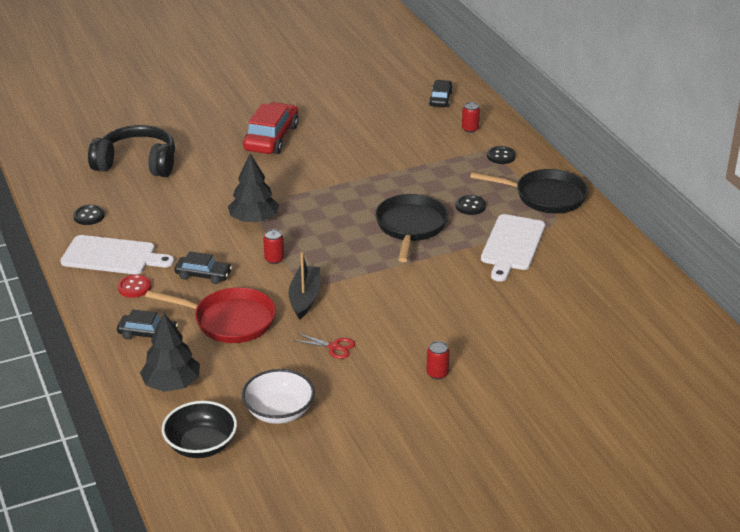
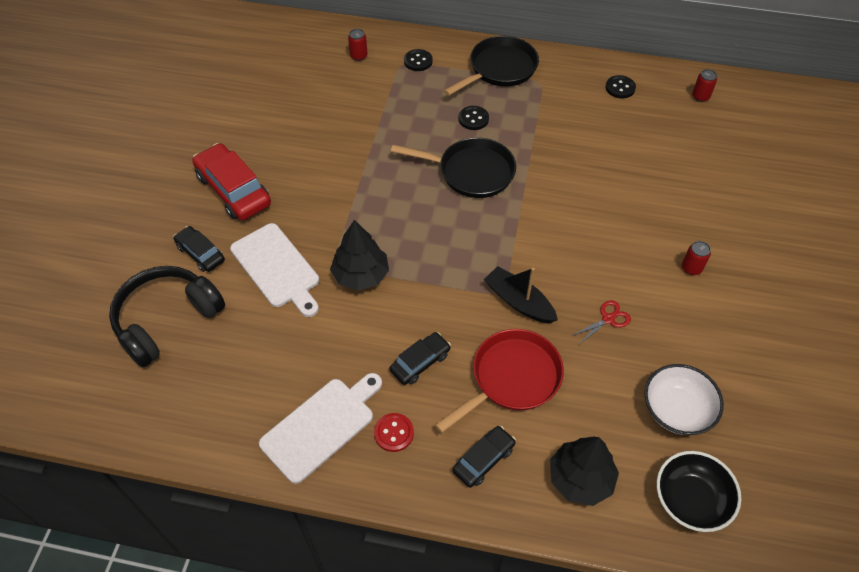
camera: 55 degrees left, 20 degrees up
(89, 216) = (226, 413): black button -> black button (620, 88)
(274, 259) = (440, 293): red can -> red can (700, 96)
(411, 227) = (471, 172): black pan -> black pan turned 150 degrees clockwise
(440, 99) = (293, 47): black car -> black car (200, 253)
(512, 245) = (550, 125): white cutting board -> white cutting board (277, 268)

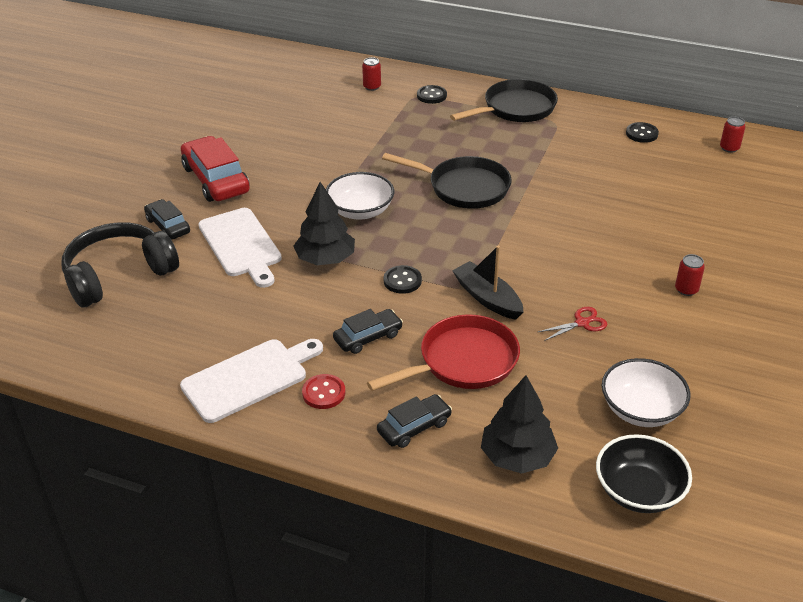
camera: 10 degrees right, 15 degrees down
(381, 212) = (360, 211): none -> white bowl
(473, 119) = (477, 145): black button -> black button (402, 281)

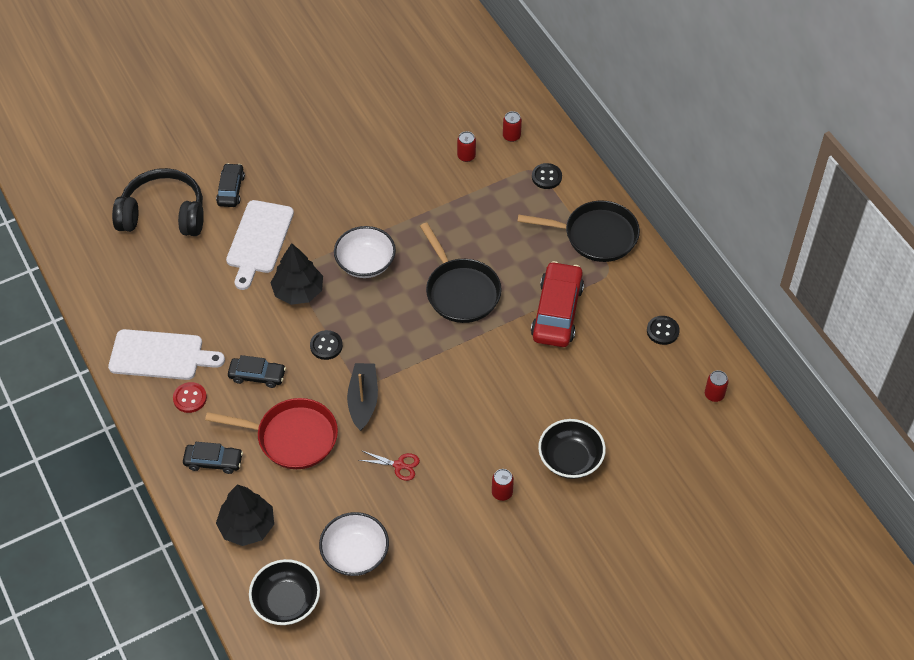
camera: 40 degrees right, 15 degrees up
(216, 179) = (301, 164): red car -> red car (557, 312)
(352, 112) = (466, 156): none -> red can
(699, 238) = (570, 459): none -> black bowl

